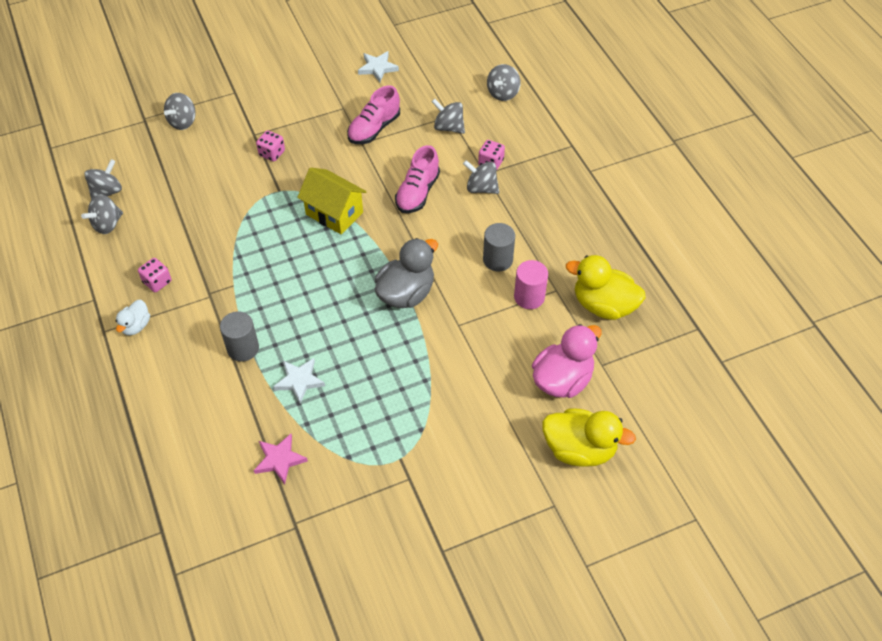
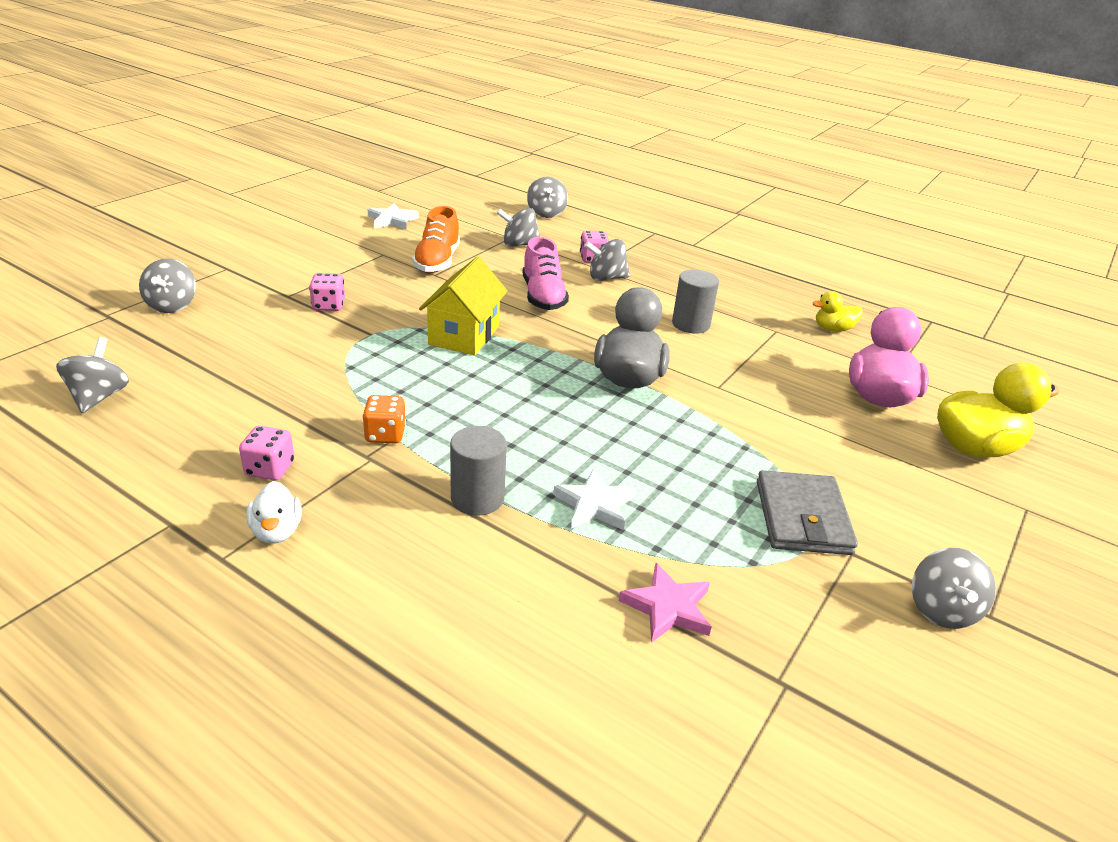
camera: 35 degrees left, 20 degrees down
(107, 224) = (127, 430): grey spinning top -> grey spinning top (941, 610)
(229, 281) = (385, 434): none -> orange dice
(334, 213) = (464, 335): yellow house -> yellow house turned 75 degrees counterclockwise
(374, 129) = (437, 261): pink shoe -> orange shoe
(406, 444) = (802, 517): none -> grey wallet
(529, 297) = (758, 343): pink cylinder -> none
(603, 305) = (833, 329): yellow duck -> yellow duck, size x0.53

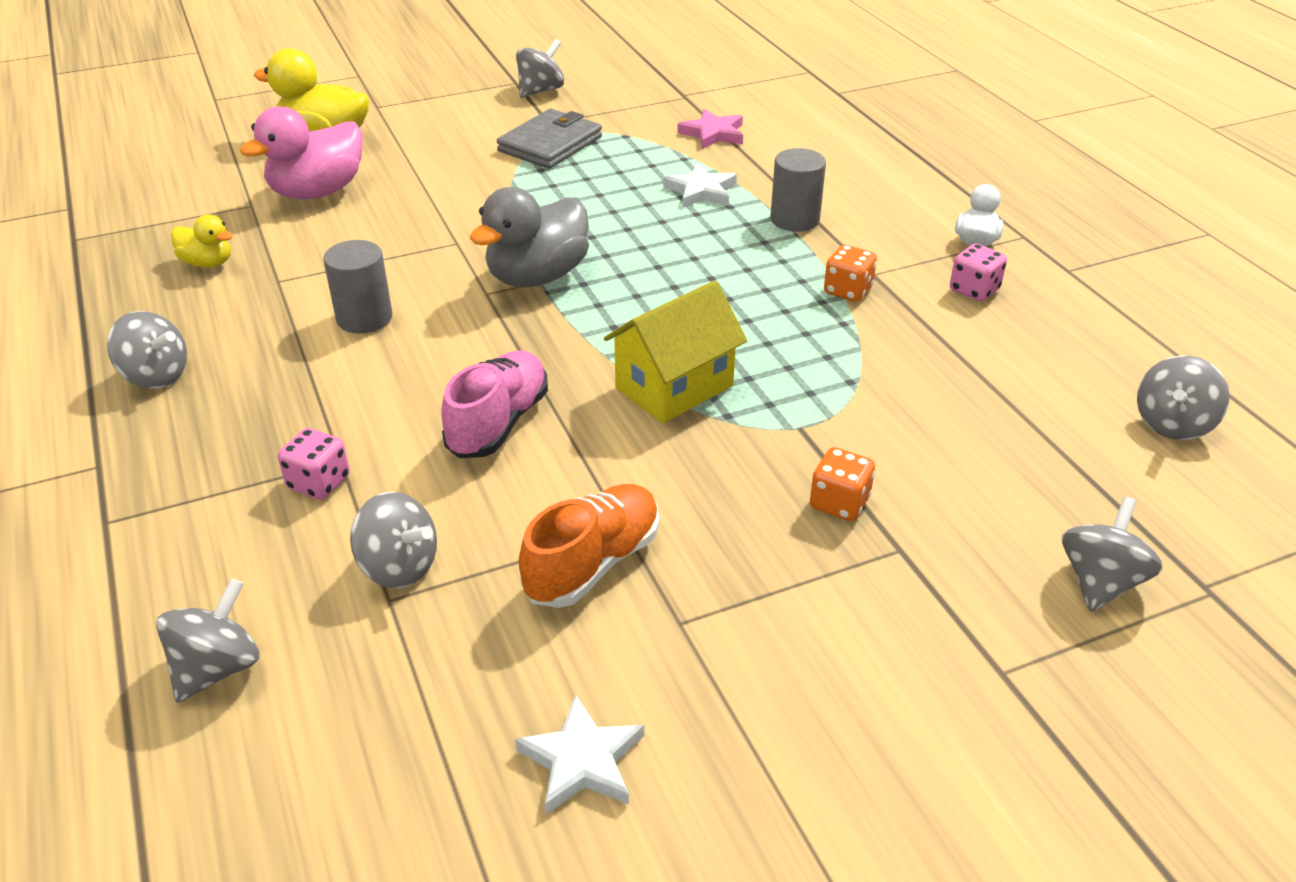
camera: 145 degrees left, 5 degrees up
(329, 305) = (839, 503): pink dice -> orange dice
(606, 278) = (358, 431): grey spinning top -> grey spinning top (156, 376)

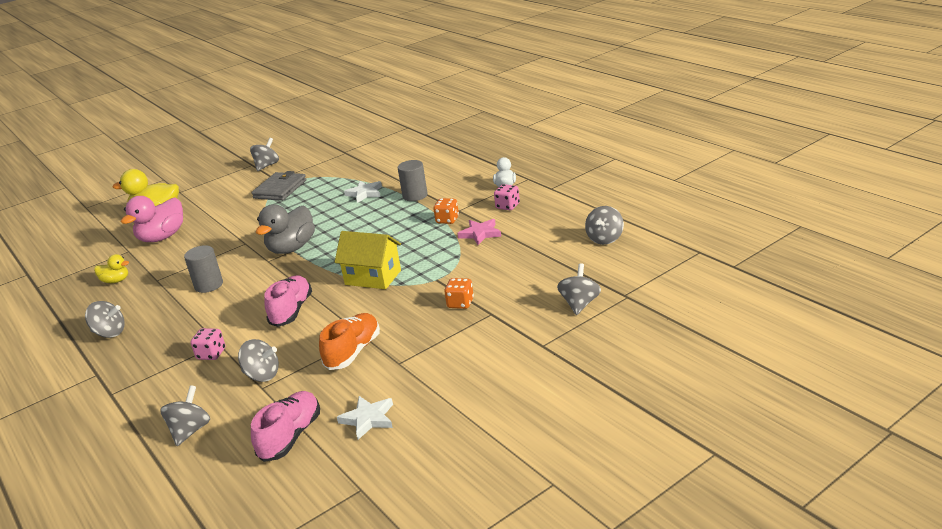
camera: 10 degrees left, 10 degrees down
(409, 755) = (291, 437): none -> pink shoe
(674, 387) = (373, 277): yellow house -> yellow house turned 75 degrees clockwise
(713, 133) = (364, 166): pink star -> pink star (480, 234)

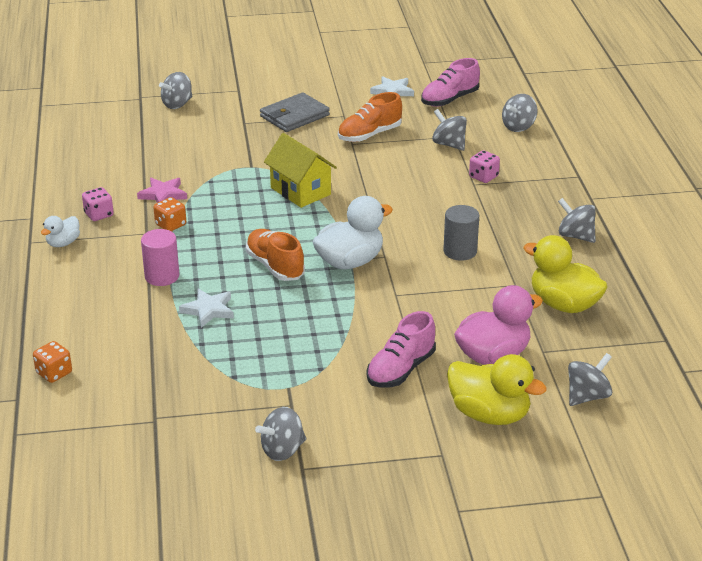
camera: 155 degrees left, 5 degrees up
(116, 281) = (563, 304): yellow duck -> yellow duck, size x1.87
(280, 189) = (299, 377): grey wallet -> grey wallet (294, 116)
(291, 248) = (350, 262): grey duck -> white duck
(291, 311) = (395, 188): pink shoe -> pink shoe (401, 370)
(344, 227) = (275, 266): none -> orange shoe
(415, 195) = (162, 276): grey cylinder -> pink cylinder
(460, 303) = (256, 138): orange dice -> orange dice (54, 373)
(605, 239) = (80, 143): grey spinning top -> grey spinning top (587, 396)

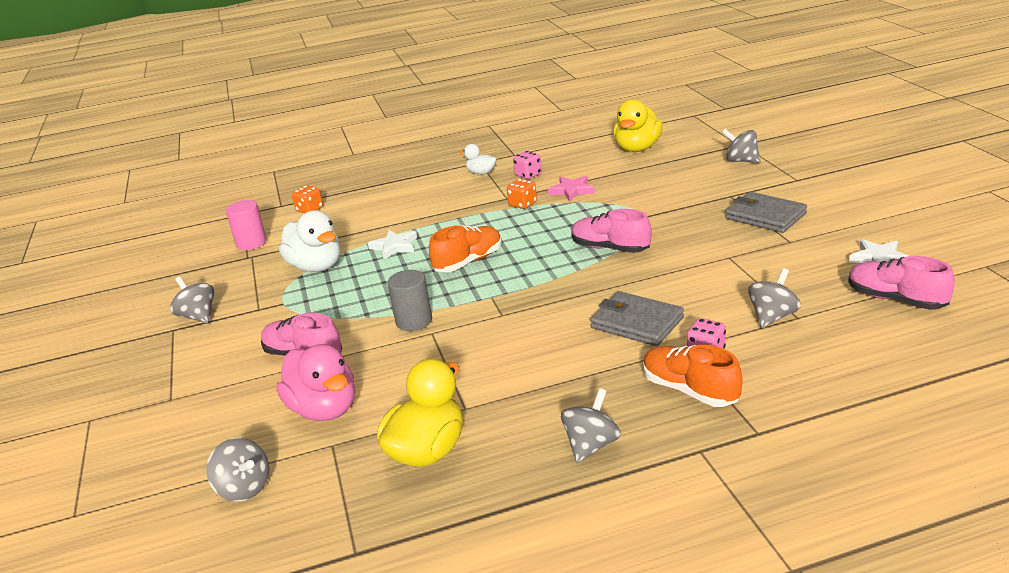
camera: 85 degrees right, 5 degrees down
(162, 276) = (442, 218): pink cylinder -> pink cylinder (251, 243)
(300, 191) = (610, 248): yellow house -> pink shoe
(350, 262) = (486, 297): white duck -> white duck (316, 267)
(369, 135) = (756, 263): orange shoe -> orange shoe (690, 390)
(430, 197) = (636, 323): none -> grey wallet
(460, 251) = (525, 360): grey cylinder -> grey cylinder (414, 321)
(489, 414) = (224, 420): yellow duck -> yellow duck (637, 148)
(518, 127) = (865, 363): grey spinning top -> none

